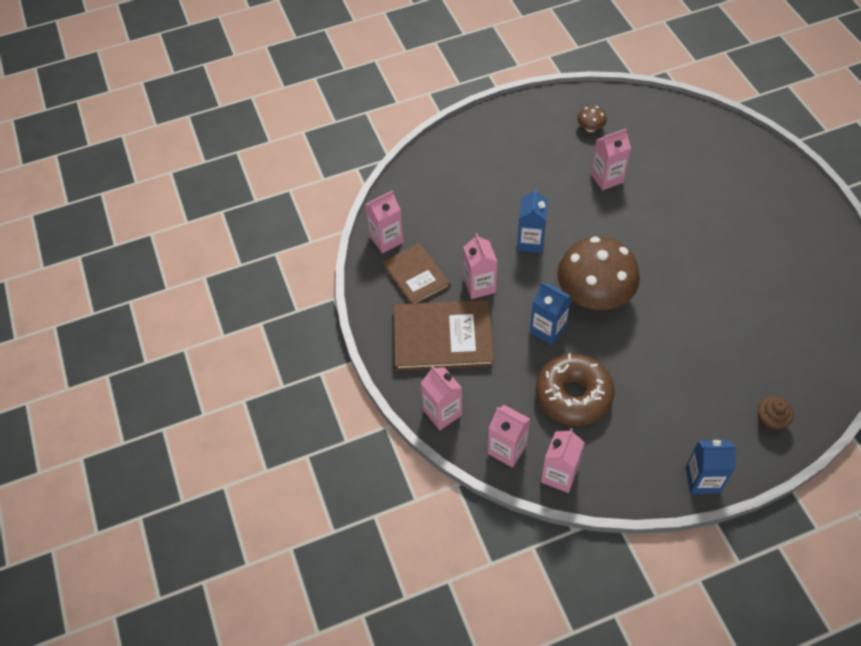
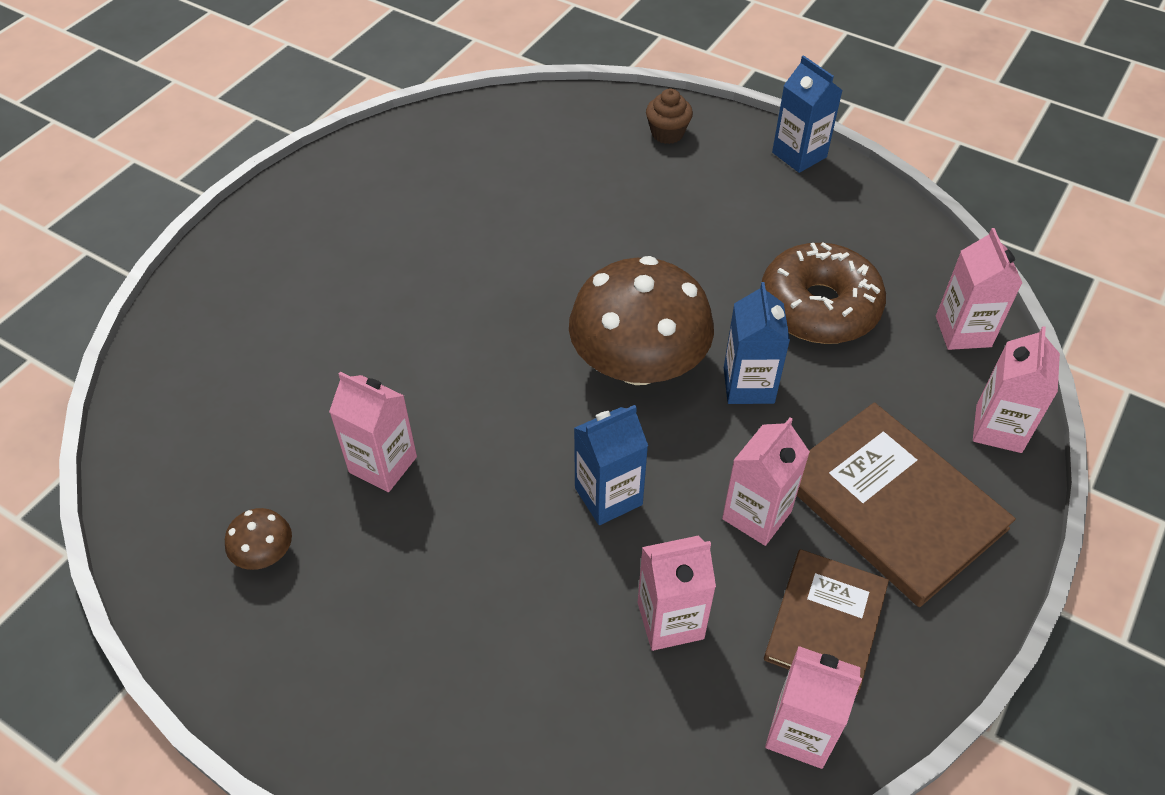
camera: 130 degrees left, 5 degrees down
(559, 475) = (934, 267): pink carton -> pink carton (670, 620)

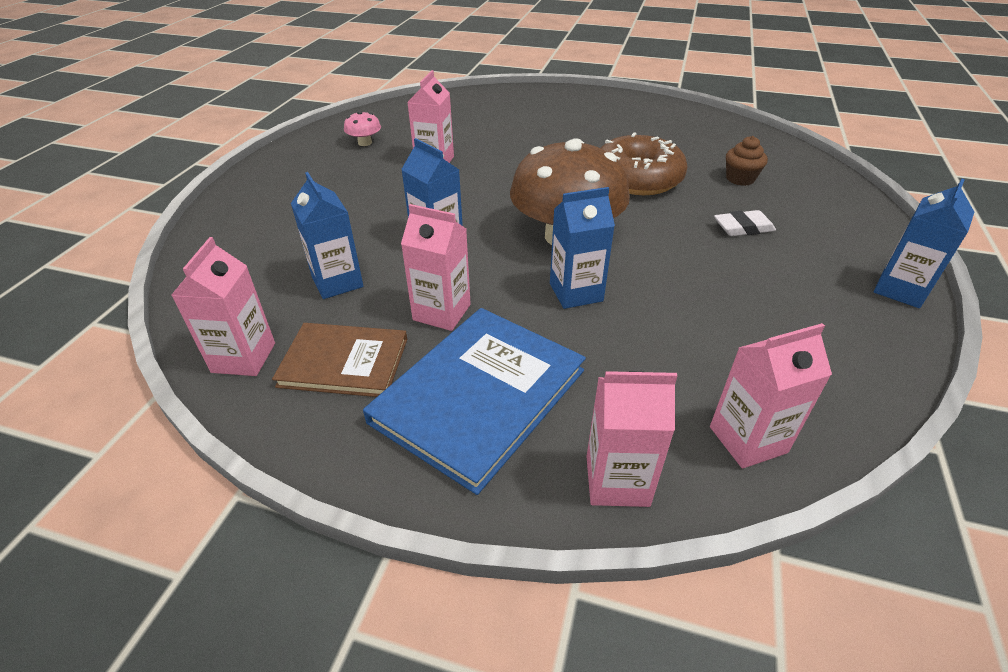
camera: 75 degrees right, 10 degrees down
(265, 553) = (365, 143): brown mushroom -> pink mushroom
(667, 133) = (837, 214): brown cupcake -> brown cupcake (740, 179)
(670, 211) = (743, 228): none -> white eraser
(670, 620) = (337, 282): pink carton -> blue carton
(819, 307) = (699, 324): brown donut -> brown donut (637, 179)
(892, 505) = (479, 396): brown book -> blue book

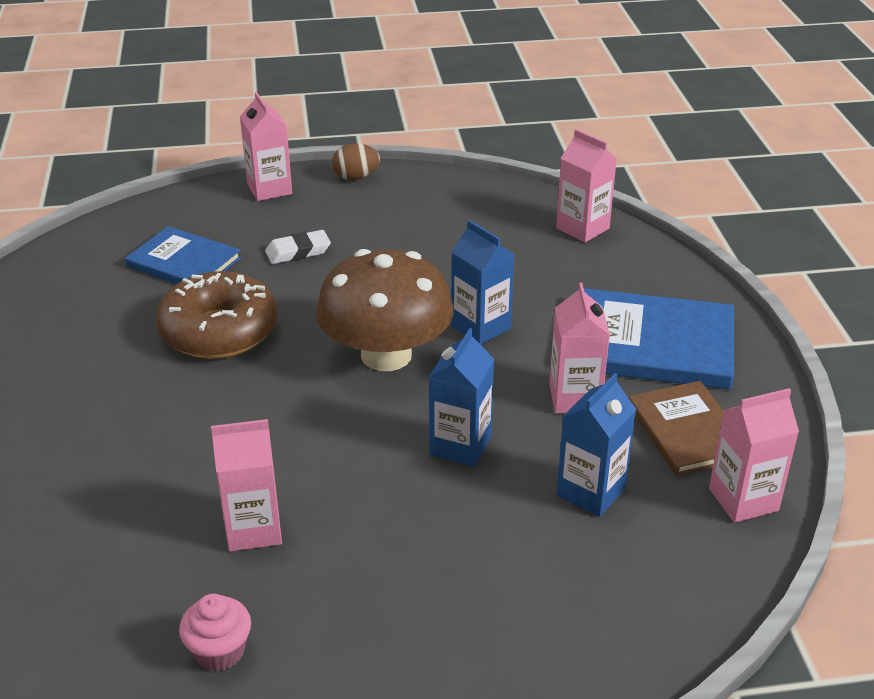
camera: 115 degrees left, 5 degrees down
(365, 143) = (219, 651): pink mushroom -> pink cupcake
(617, 480) = (664, 269): pink carton -> pink carton (269, 189)
(740, 179) = (184, 262): brown cupcake -> blue book
(743, 228) = (298, 251): white eraser -> white eraser turned 75 degrees counterclockwise
(900, 290) = (356, 177): blue carton -> brown egg

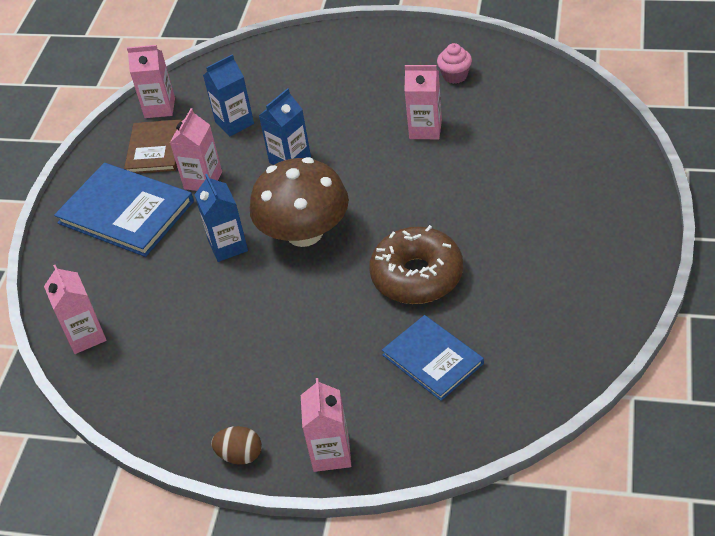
camera: 155 degrees left, 10 degrees up
(298, 251) = (332, 354): white eraser -> none

